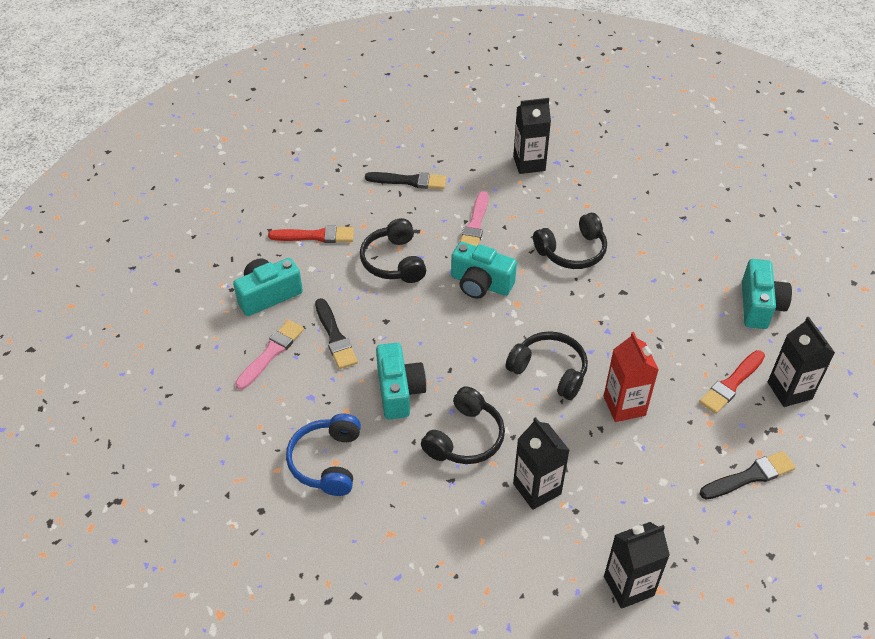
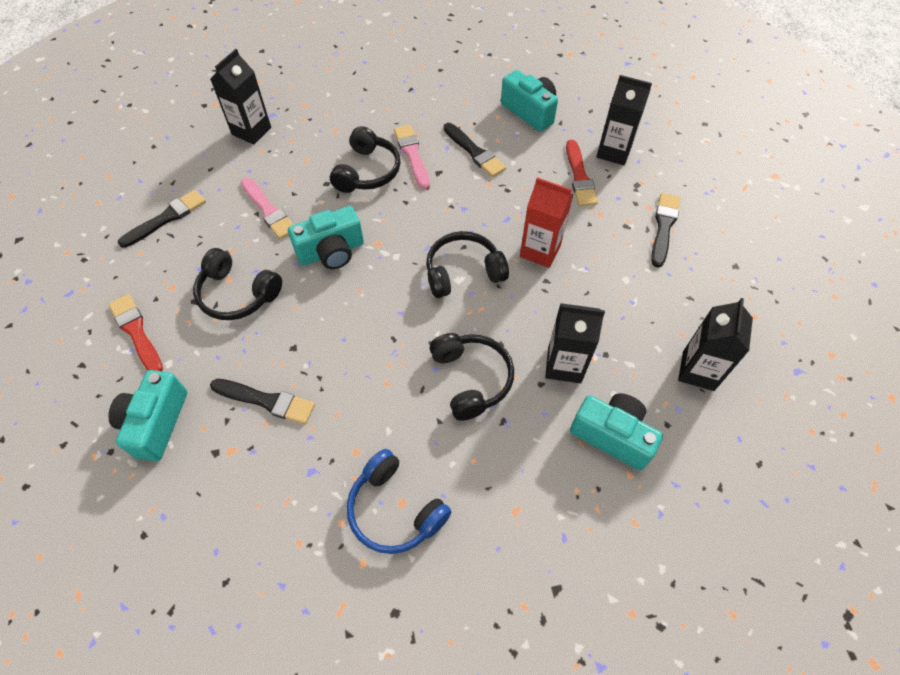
camera: 50 degrees left, 10 degrees up
(271, 353) = (226, 470): pink brush -> pink brush (412, 154)
(316, 236) = (136, 332): red brush -> red brush turned 75 degrees counterclockwise
(399, 391) = (377, 393): turquoise camera -> turquoise camera (612, 435)
(670, 300) = (474, 152): none -> black brush

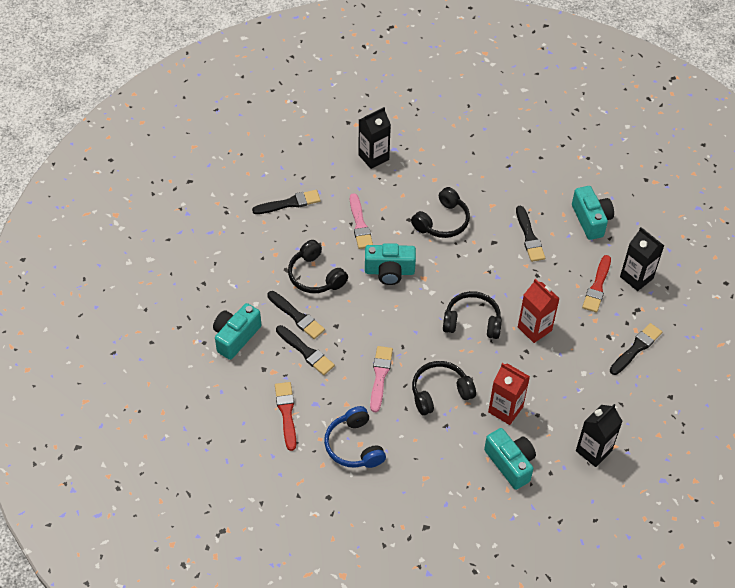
camera: 25 degrees right, 5 degrees down
(136, 332) = (243, 275): red brush -> red brush (286, 413)
(234, 357) = (297, 316): none -> black brush
(412, 154) = (481, 221): pink brush -> pink brush (380, 376)
(471, 379) = (440, 392): black headphones -> black headphones turned 120 degrees counterclockwise
(564, 365) = (505, 409): black carton -> red carton

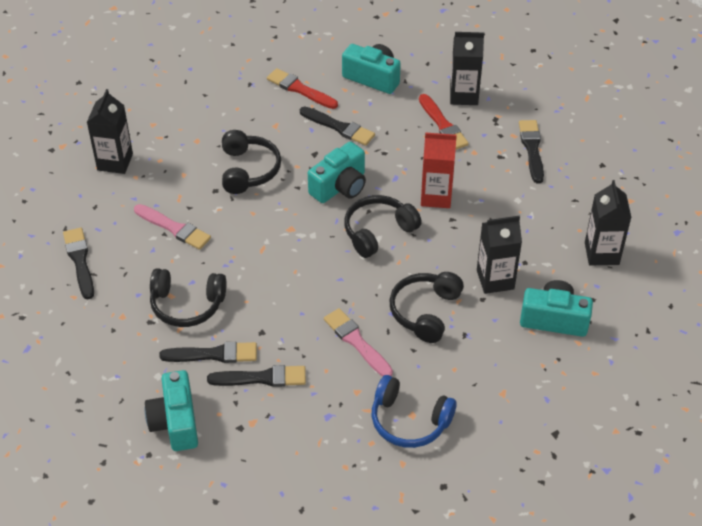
camera: 45 degrees left, 5 degrees down
(286, 413) = (312, 448): red brush -> red brush (300, 89)
(289, 203) = (80, 261): black brush -> black brush turned 45 degrees counterclockwise
(389, 271) = (253, 247): turquoise camera -> turquoise camera (340, 186)
(505, 409) = (495, 280): red carton -> black carton

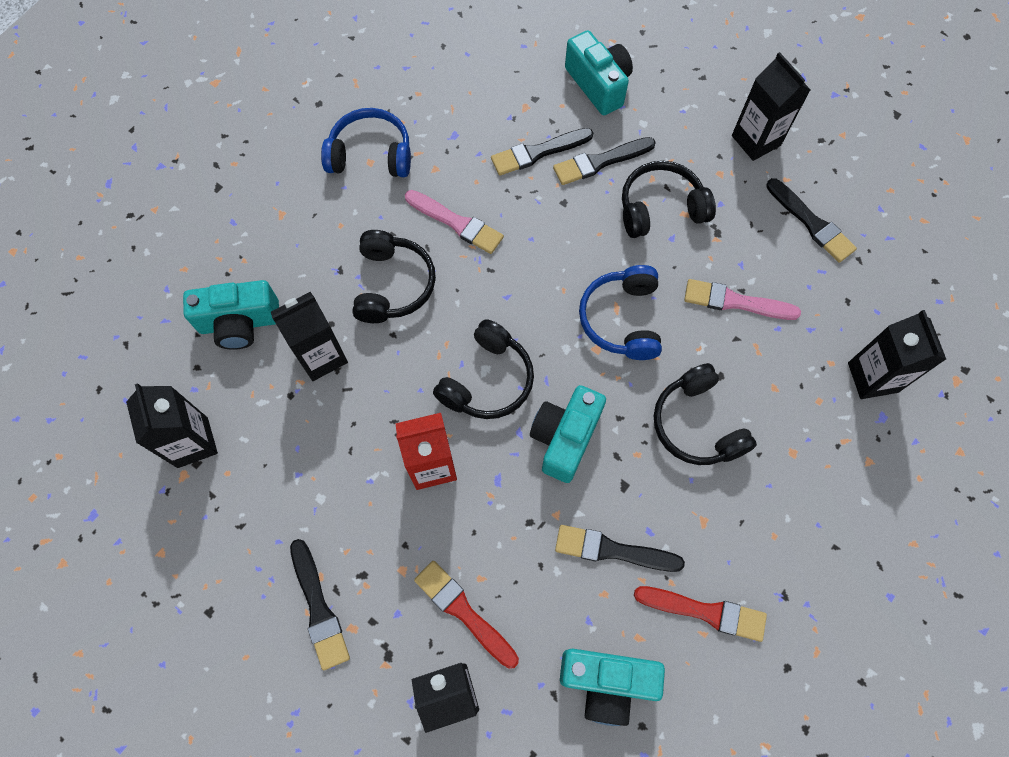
camera: 160 degrees right, 20 degrees up
(74, 332) = (756, 140): none -> black carton
(263, 240) = (621, 319): none -> blue headphones

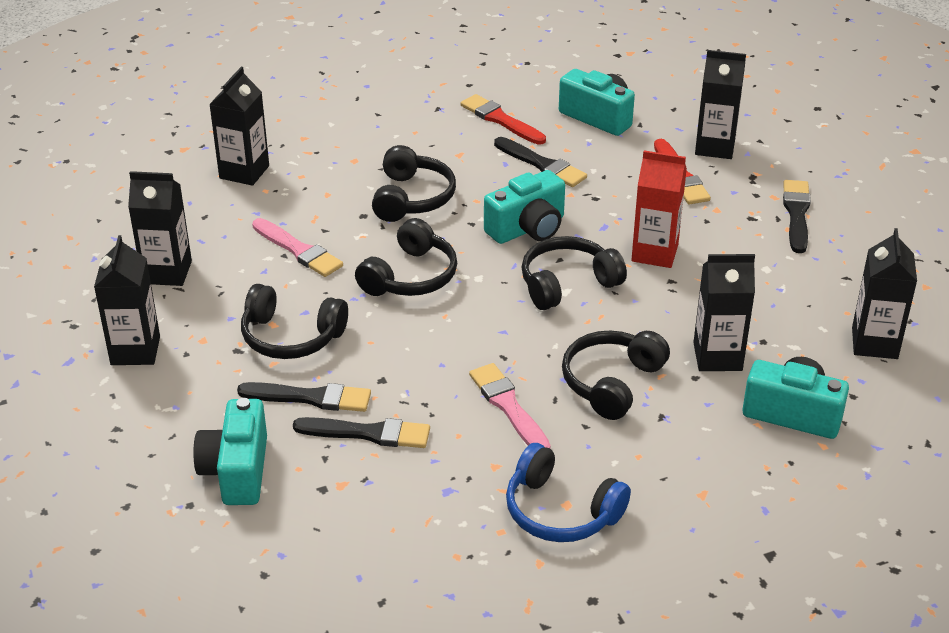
camera: 150 degrees left, 30 degrees down
(621, 319) = (410, 277): blue headphones -> black headphones
(811, 223) = (167, 272): black brush -> black carton

